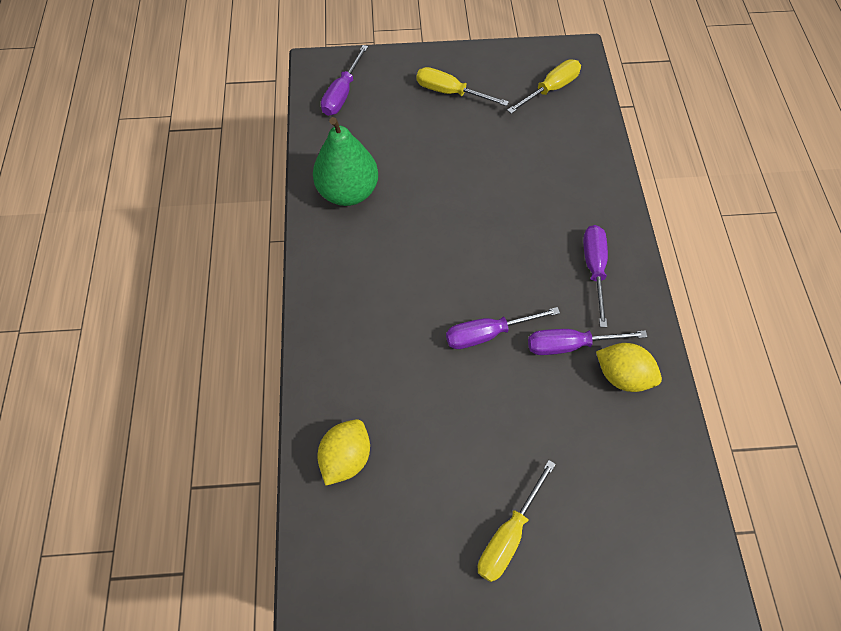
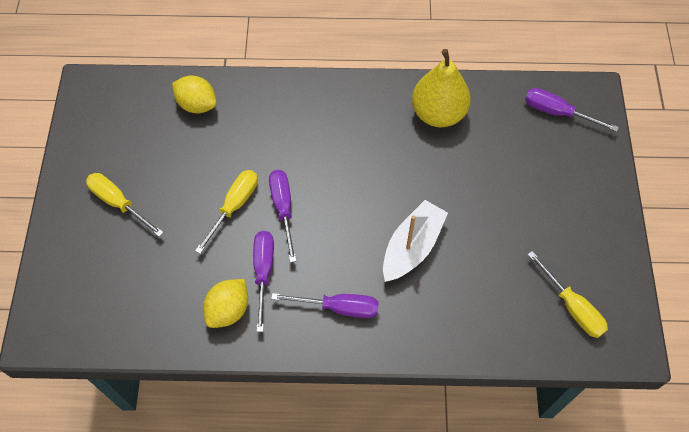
camera: 95 degrees right, 0 degrees up
(348, 192) = (438, 113): green pear -> yellow pear
(450, 92) = (563, 207): yellow screwdriver -> yellow screwdriver (234, 206)
(513, 209) = (412, 247): none -> white boat

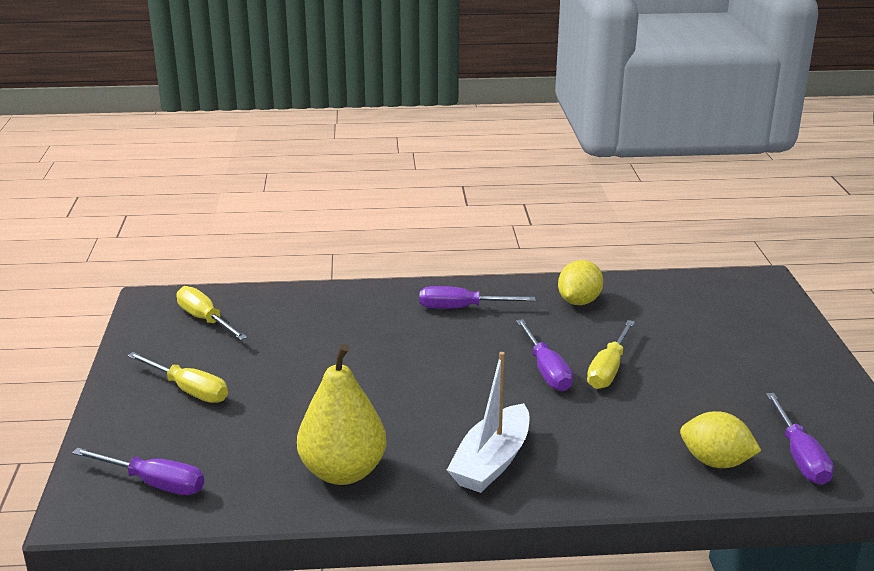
camera: 175 degrees right, 35 degrees down
(118, 203) = (753, 365): yellow screwdriver -> yellow screwdriver (188, 390)
(263, 272) = (551, 325): purple screwdriver -> purple screwdriver (799, 456)
(412, 247) = (382, 350): white boat -> white boat (492, 462)

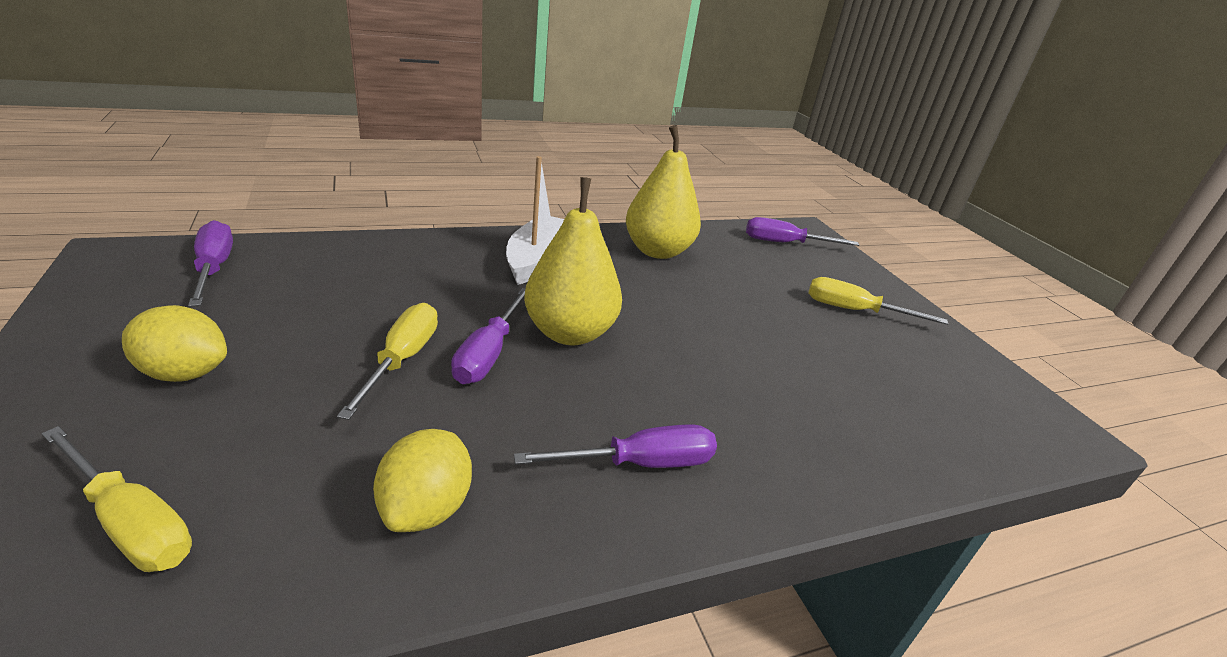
camera: 160 degrees right, 5 degrees up
(205, 320) = (960, 402): yellow screwdriver -> yellow screwdriver (131, 522)
(480, 382) = (570, 333): none -> yellow pear
(546, 370) = (489, 353): purple screwdriver -> purple screwdriver turned 135 degrees counterclockwise
(715, 462) = (315, 262): yellow lemon -> yellow lemon (184, 373)

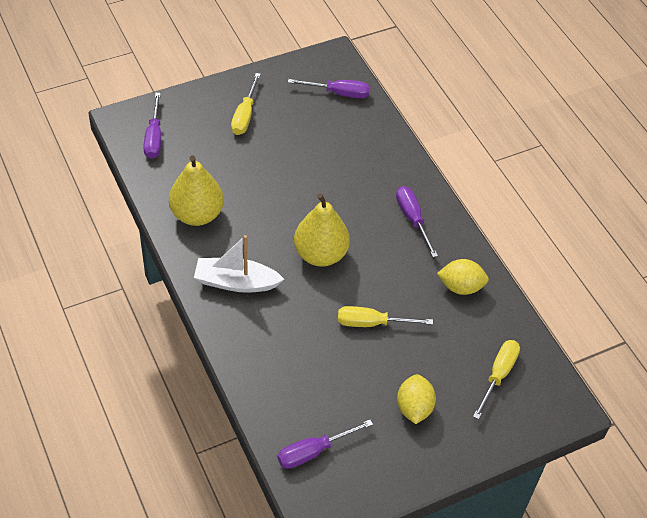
camera: 95 degrees left, 20 degrees up
(489, 353) = (353, 287): purple screwdriver -> purple screwdriver (338, 93)

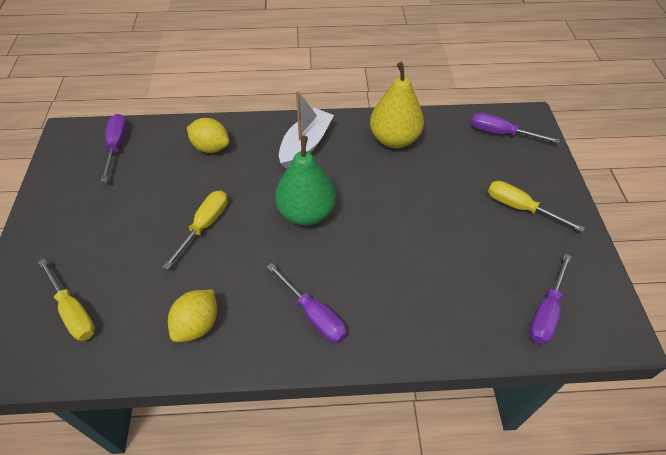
camera: 115 degrees right, 0 degrees up
(320, 254) = (306, 213): yellow pear -> green pear
(412, 219) = (313, 314): purple screwdriver -> purple screwdriver turned 45 degrees clockwise
(414, 408) = (98, 225): yellow lemon -> yellow lemon (211, 147)

